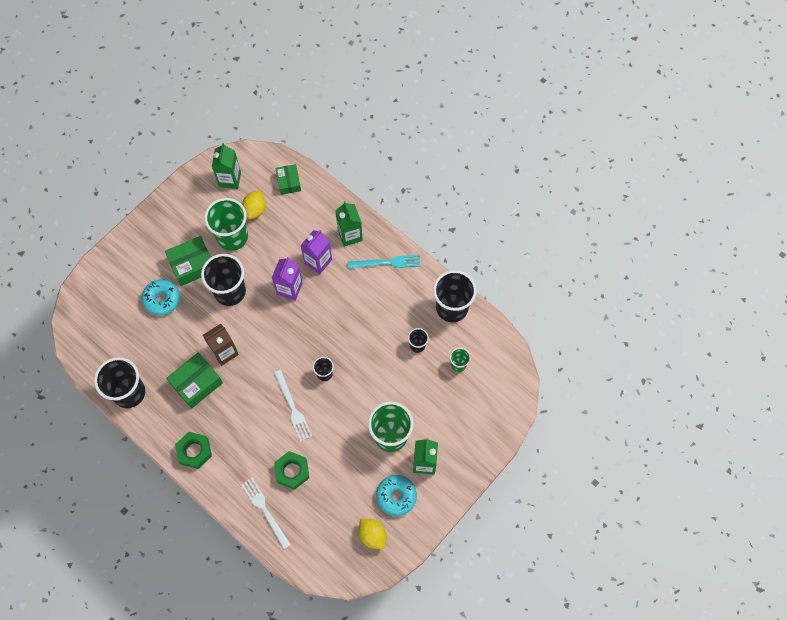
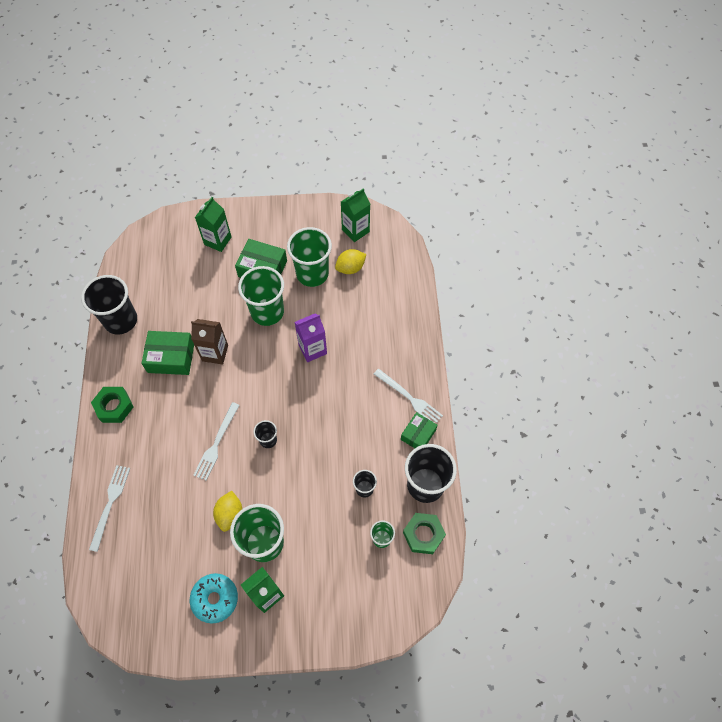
camera: 45 degrees right, 5 degrees down
(162, 299) = (215, 275): turquoise donut -> none
(230, 291) = (267, 312): black cup -> green cup
(289, 182) = (397, 269): green box -> green box (418, 434)
(292, 471) = (162, 493): green nut -> green nut (423, 534)
(318, 261) = (356, 348): purple carton -> none
(350, 235) = (402, 350): green carton -> green carton (218, 241)
(372, 535) = (162, 612): yellow lemon -> yellow lemon (230, 514)
(387, 263) = (409, 398): turquoise fork -> white fork

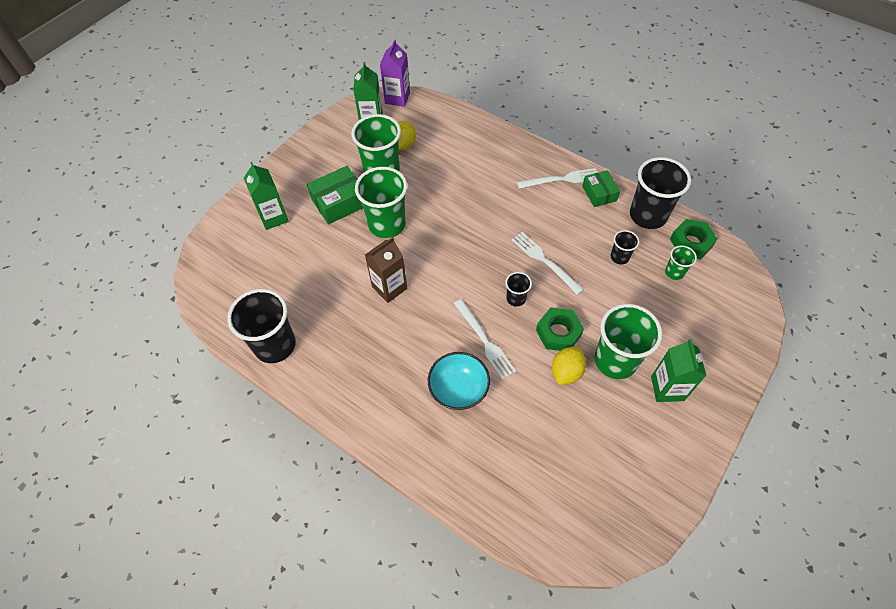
camera: 50 degrees left, 5 degrees down
(110, 504) = (472, 473): white fork -> white fork (544, 261)
(114, 407) = (366, 407): green nut -> green nut (558, 333)
(166, 453) = (458, 389): none -> turquoise bowl
(171, 357) = (359, 326): green box -> none
(215, 599) = (643, 434): turquoise donut -> none
(230, 514) = (566, 372): yellow lemon -> yellow lemon turned 75 degrees clockwise
(312, 349) = (456, 215): purple carton -> purple carton (397, 98)

